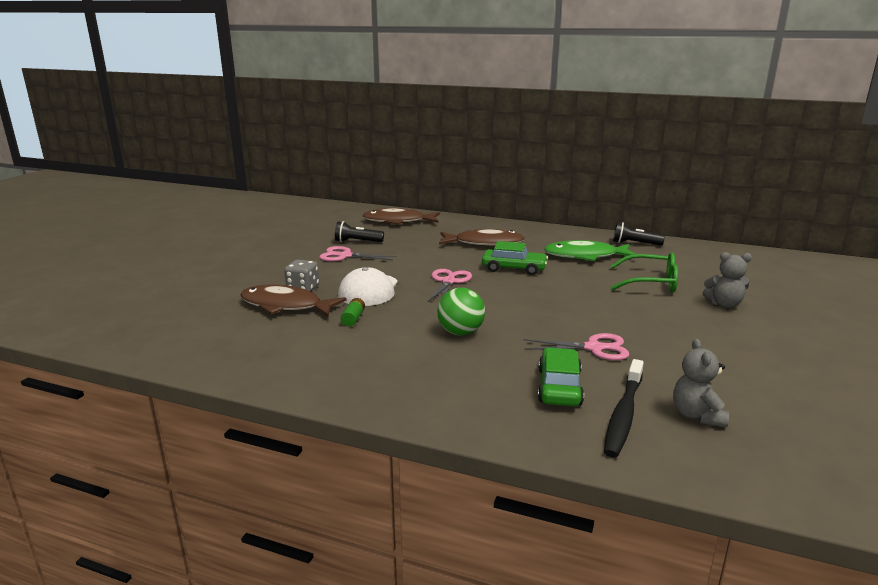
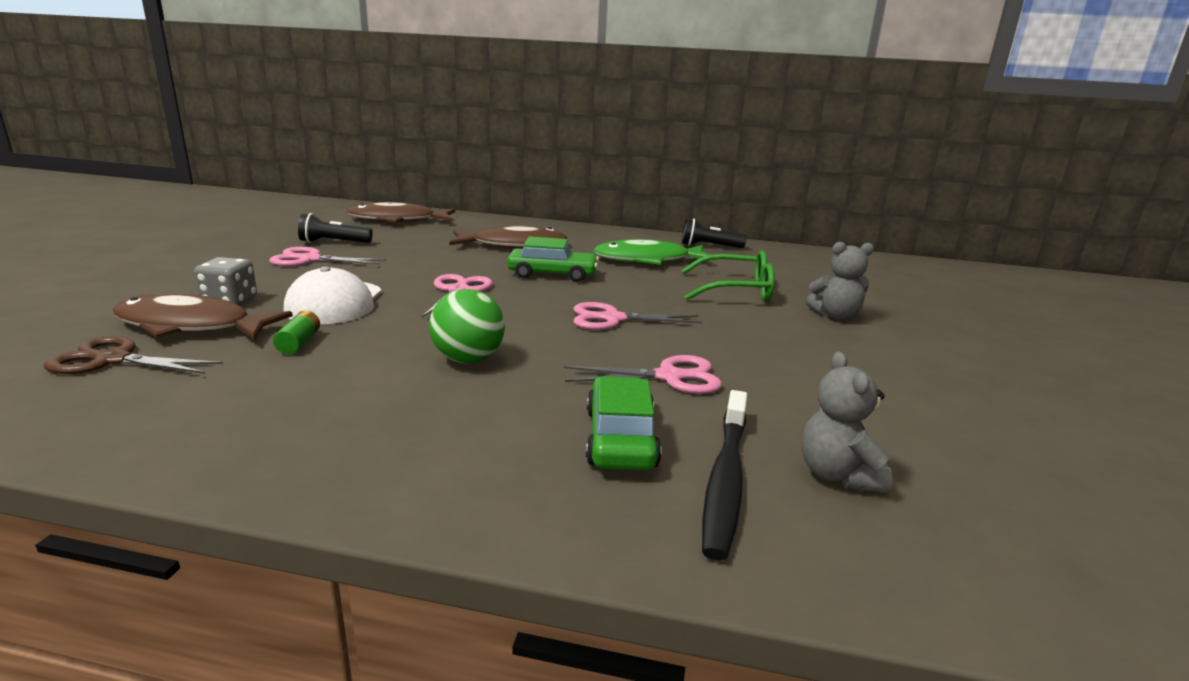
camera: 10 degrees left, 0 degrees up
(249, 328) = (112, 360): none -> brown scissors
(556, 305) = (612, 319): none -> pink scissors

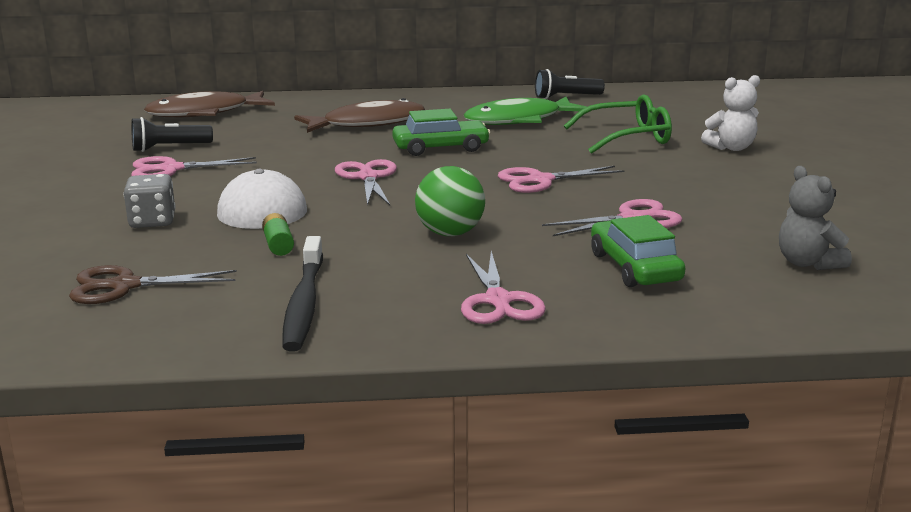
camera: 15 degrees left, 0 degrees up
(191, 326) = (151, 248): brown fish -> none
(428, 452) = (498, 301): none -> pink scissors
(725, 479) = (733, 279): black toothbrush -> black toothbrush (304, 304)
(835, 315) = (731, 148): grey teddy bear -> white teddy bear

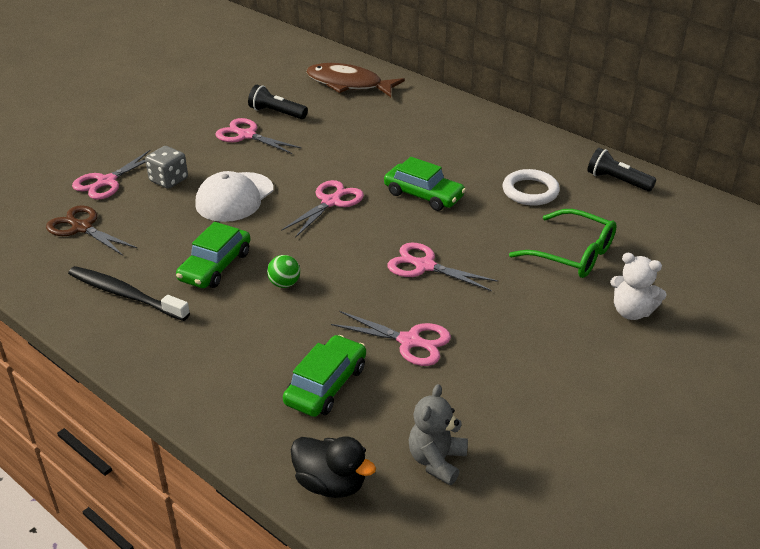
camera: 45 degrees right, 15 degrees up
(278, 245) = (190, 237): green battery -> none
(304, 304) = (125, 294): black toothbrush -> black toothbrush turned 75 degrees clockwise
(354, 250) = (215, 266): none -> green car
(368, 124) = (423, 144): brown fish -> none
(450, 233) = (284, 284): green ball -> green ball, size x0.61
(498, 301) = (208, 359): pink scissors -> pink scissors (106, 182)
(519, 120) = (530, 191): green fish -> white ring
(776, 311) = (331, 483): none -> black duck

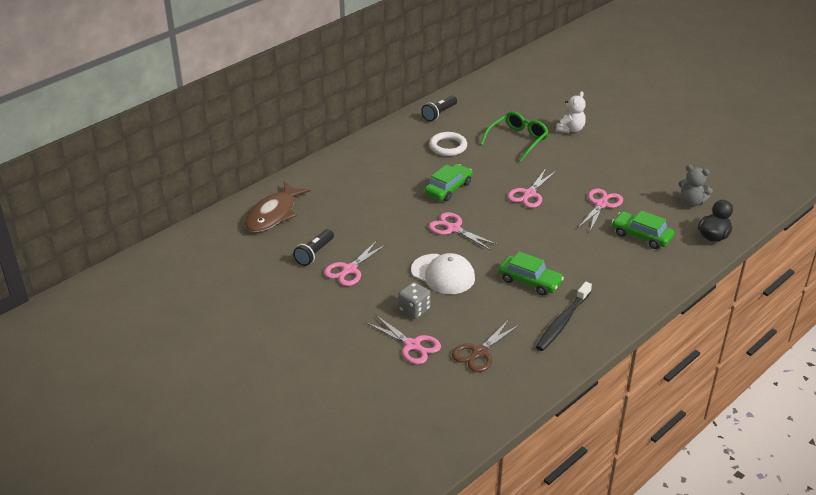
camera: 85 degrees left, 0 degrees up
(284, 284) = (548, 250): green ball -> none

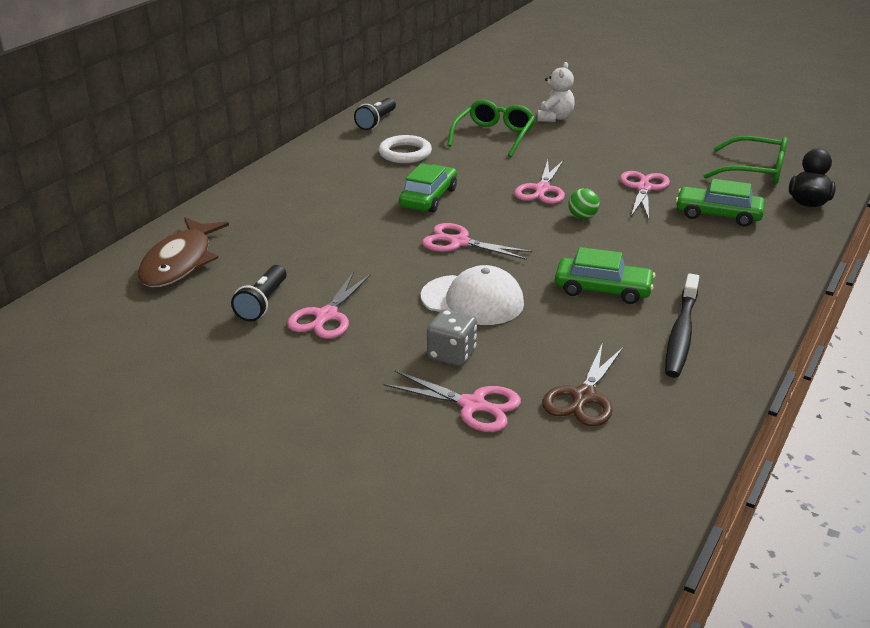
camera: 15 degrees left, 5 degrees down
(545, 222) = (582, 217): none -> green ball
(691, 202) = (754, 171): grey teddy bear -> green glasses

